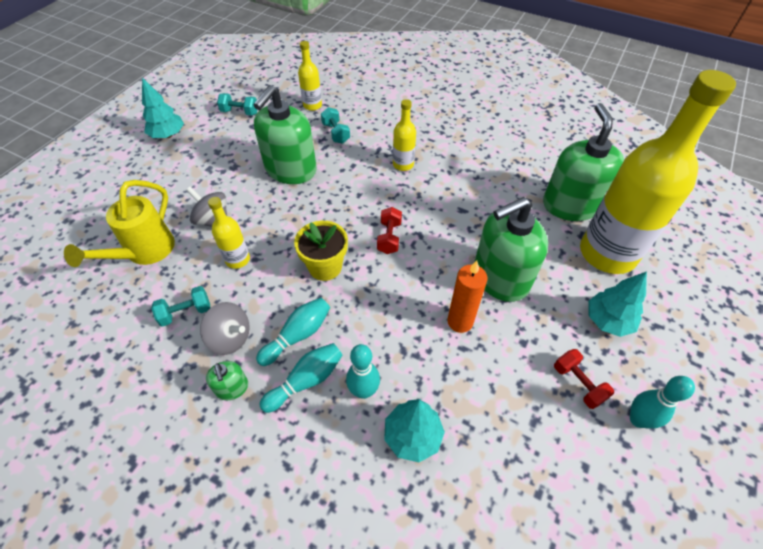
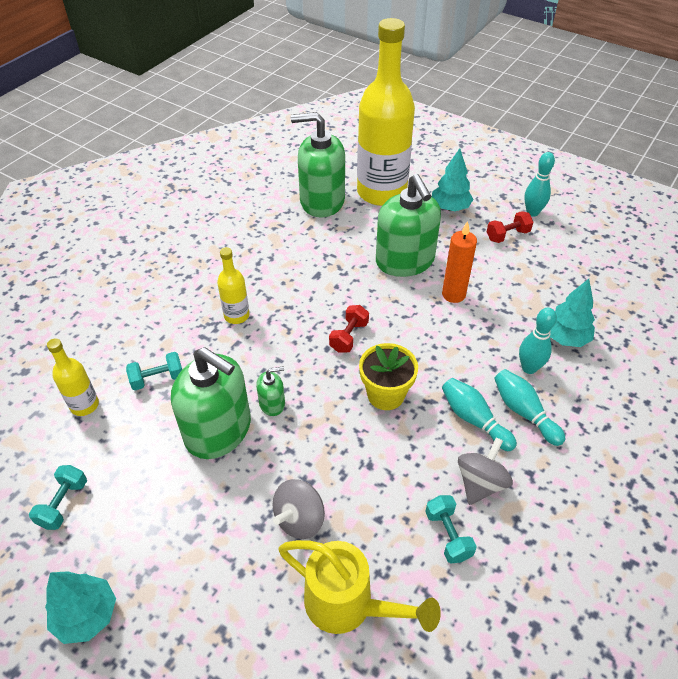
camera: 85 degrees left, 5 degrees down
(232, 388) = (538, 476): green soap dispenser -> green soap dispenser (272, 404)
(237, 259) = (369, 484): yellow bottle -> none
(389, 237) = (349, 336): red dumbbell -> red dumbbell turned 75 degrees counterclockwise

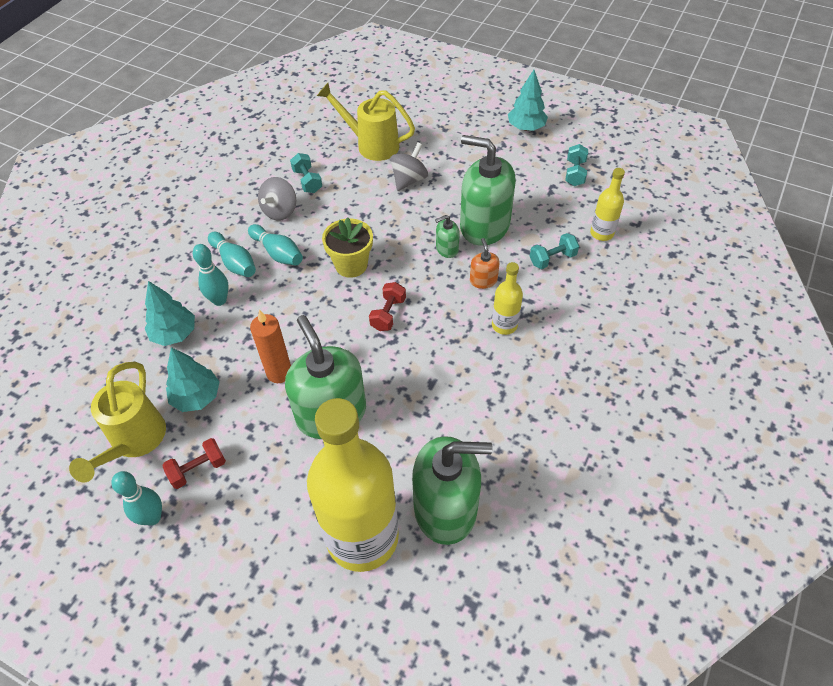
camera: 175 degrees right, 5 degrees up
(242, 362) = (483, 280): none -> orange soap dispenser
(450, 207) = (265, 515): turquoise tree -> turquoise tree (196, 397)
(566, 256) = (134, 441): none -> yellow watering can

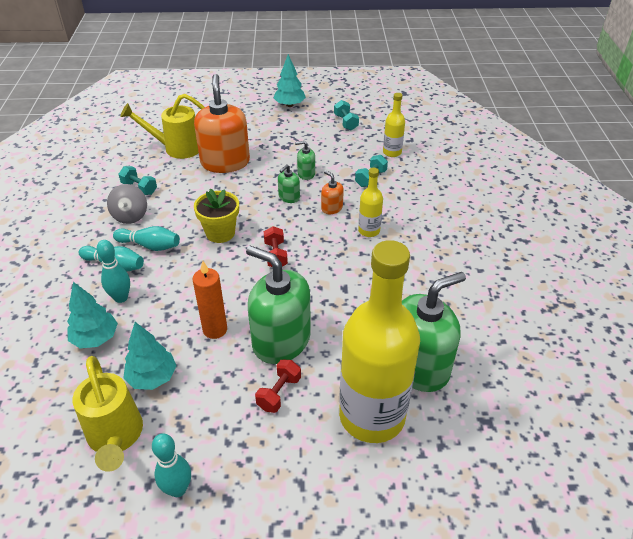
camera: 30 degrees left, 10 degrees down
(198, 469) = (194, 431): red dumbbell -> red dumbbell (279, 393)
(409, 180) = (225, 162): grey spinning top -> orange soap dispenser
(484, 226) = (306, 174): green soap dispenser -> green soap dispenser, size x0.44

